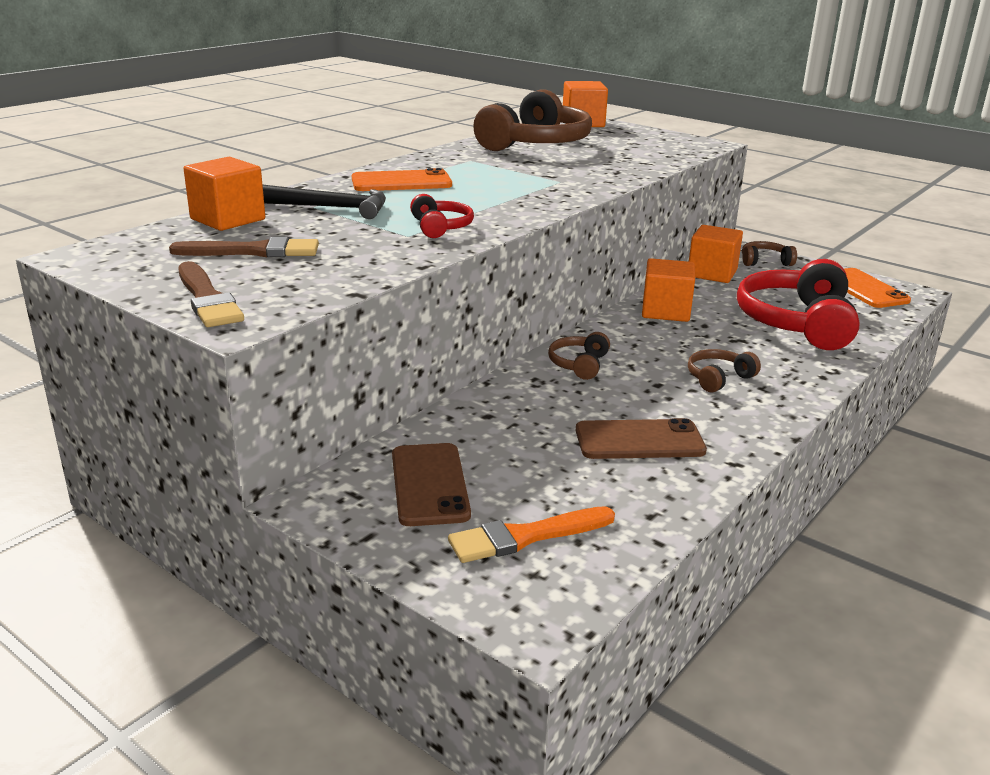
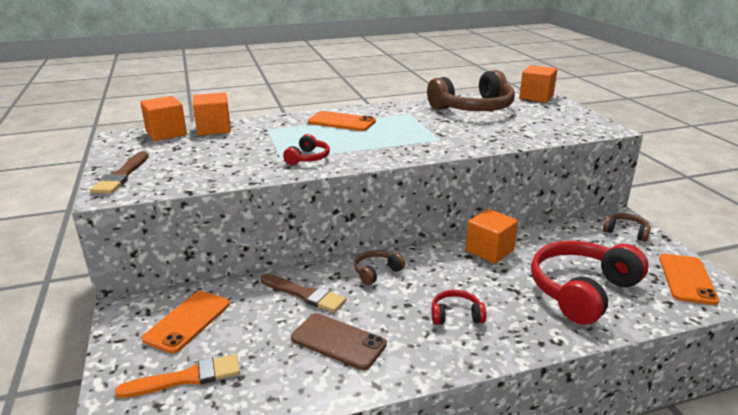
camera: 35 degrees right, 0 degrees up
(253, 251) = (190, 151): brown brush -> brown brush (304, 294)
(331, 208) = (274, 132): black hammer -> none
(429, 484) = (187, 321): brown phone -> orange phone
(526, 536) = (186, 378): orange brush -> orange brush turned 150 degrees clockwise
(712, 273) = (567, 230): orange cube -> orange cube (166, 133)
(718, 378) = (456, 315): brown headphones -> red headphones

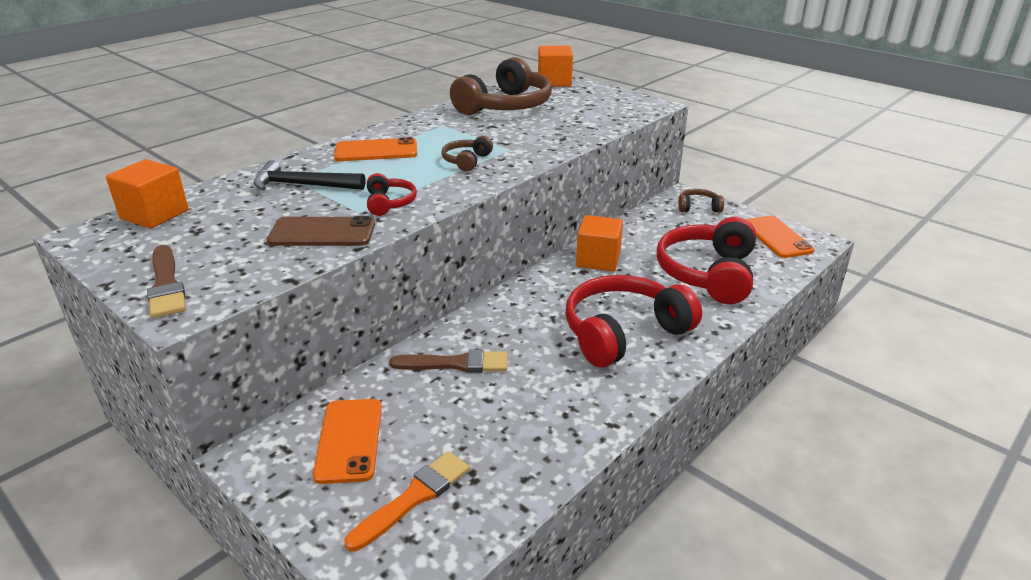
camera: 30 degrees left, 5 degrees up
(214, 129) = (218, 194): orange cube -> none
(268, 134) = (303, 185): none -> black hammer
(338, 341) = (537, 398): brown phone -> brown phone (322, 233)
(376, 272) = (509, 316): brown headphones -> brown headphones (466, 161)
(456, 315) = (623, 332): red headphones -> red headphones, size x2.18

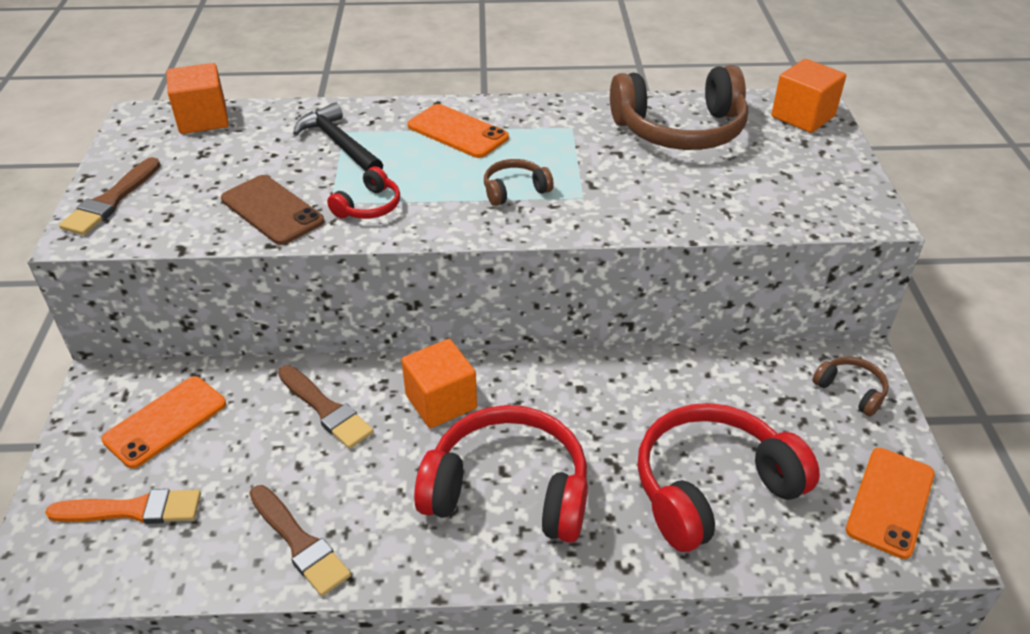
camera: 45 degrees right, 10 degrees up
(556, 431) = (299, 542): none -> brown brush
(598, 260) = (617, 384): orange cube -> orange cube (441, 401)

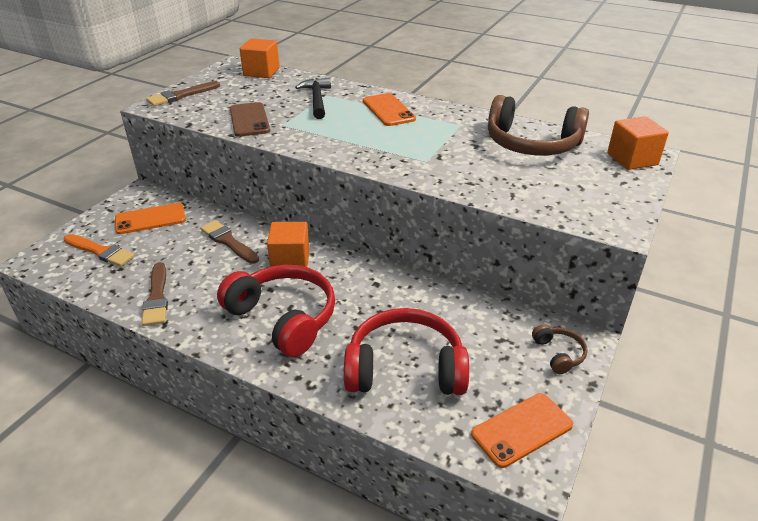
camera: 30 degrees right, 5 degrees down
(325, 409) = (228, 241): brown brush -> brown brush turned 150 degrees clockwise
(369, 206) = (299, 132): red headphones -> none
(514, 190) = (389, 146): brown headphones -> none

